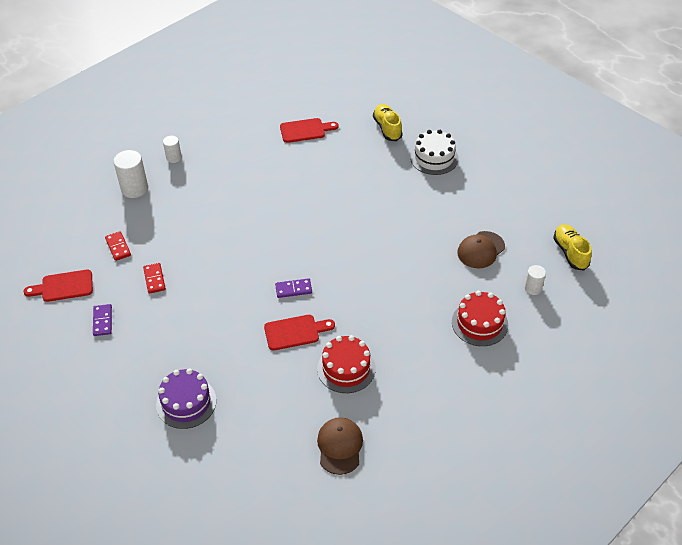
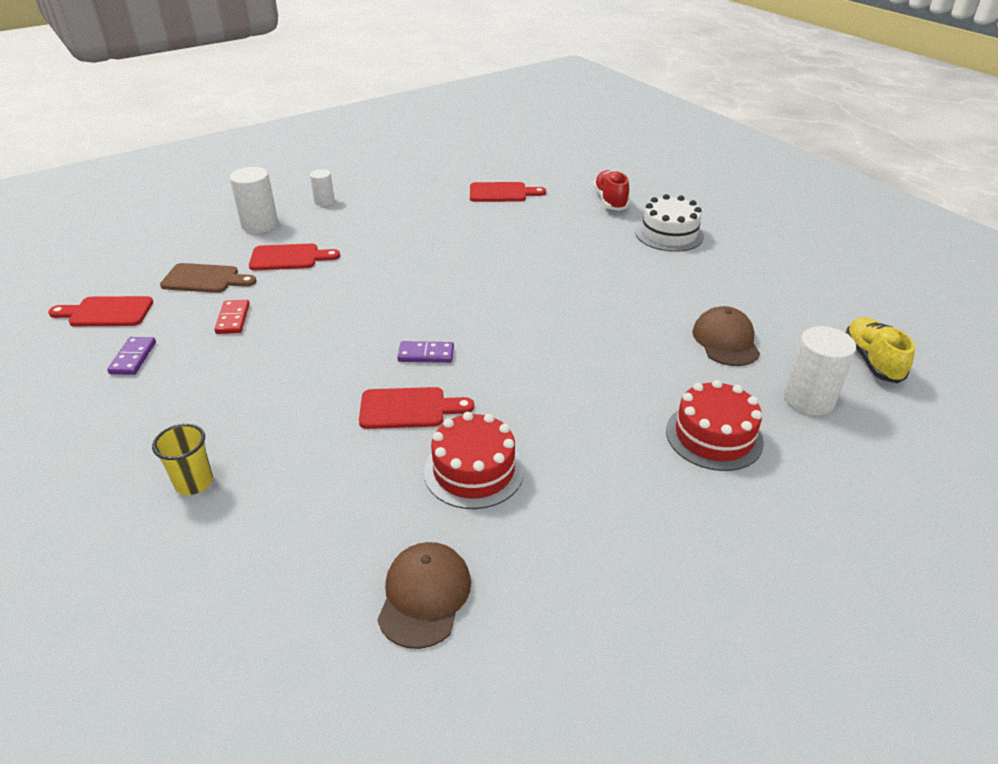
camera: 10 degrees right, 10 degrees down
(118, 247) = (205, 279): red domino -> brown cutting board
(170, 218) = (289, 258): none -> red cutting board
(186, 402) = (194, 483): purple cake -> yellow cup
(387, 128) = (610, 201): yellow shoe -> red shoe
(481, 250) = (725, 341): brown cap -> brown cap turned 120 degrees clockwise
(533, 288) = (808, 399): white cylinder -> white cylinder, size x1.70

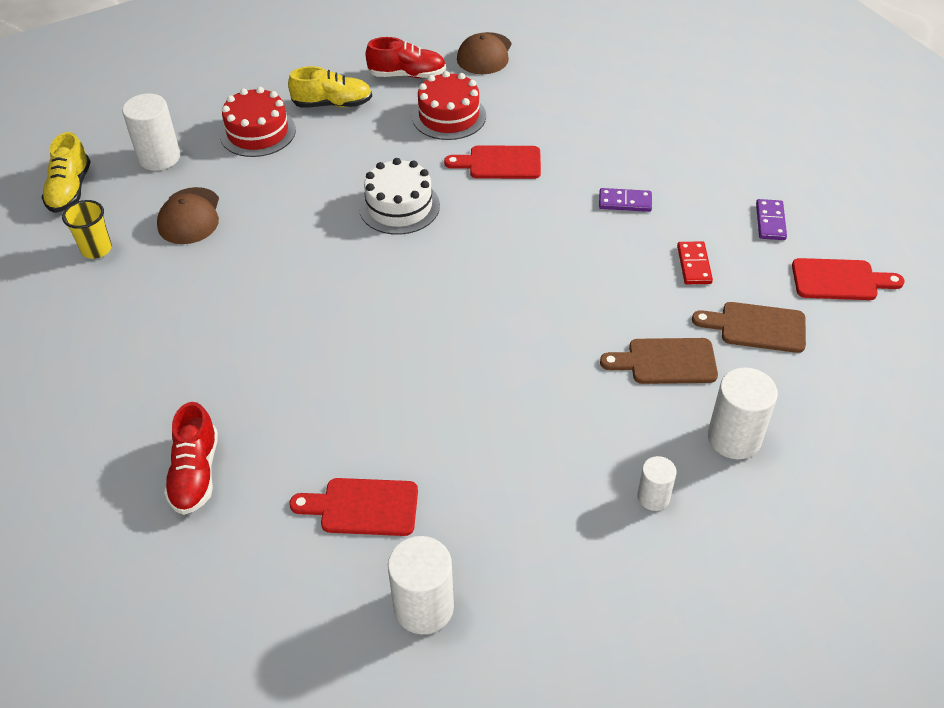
camera: 175 degrees left, 10 degrees up
(194, 483) = (654, 116): yellow cup -> yellow cup (96, 249)
(289, 258) = (666, 362): red cutting board -> brown cutting board
(426, 354) = (485, 214): purple domino -> purple domino (625, 202)
(461, 166) = (424, 607): none -> white cylinder
(544, 543) = (407, 75): none -> red shoe
(637, 483) = (333, 104): none -> yellow shoe
(669, 234) = (151, 385): white cake -> white cake (399, 206)

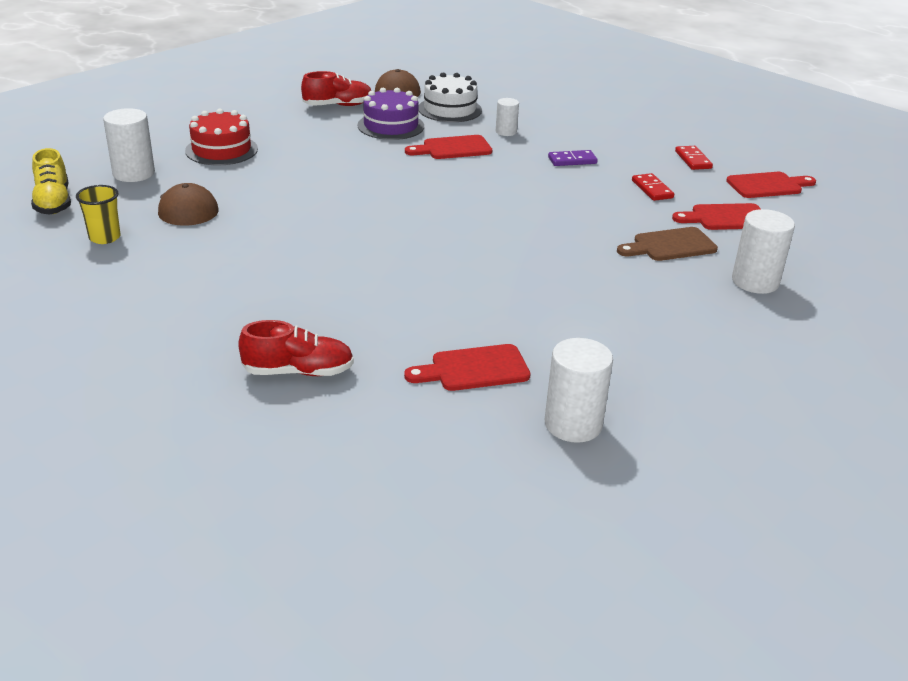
camera: 20 degrees left, 15 degrees down
(195, 473) = (298, 371): red shoe -> red shoe turned 75 degrees counterclockwise
(333, 104) = (281, 127): yellow shoe -> none
(399, 206) = (382, 181): white cake -> white cake (450, 109)
(449, 116) = (390, 126): red cake -> purple cake
(653, 497) = (717, 325): white cylinder -> white cylinder (506, 132)
(756, 327) = (726, 218): brown cutting board -> red cutting board
(770, 221) = (693, 160): purple domino -> red domino

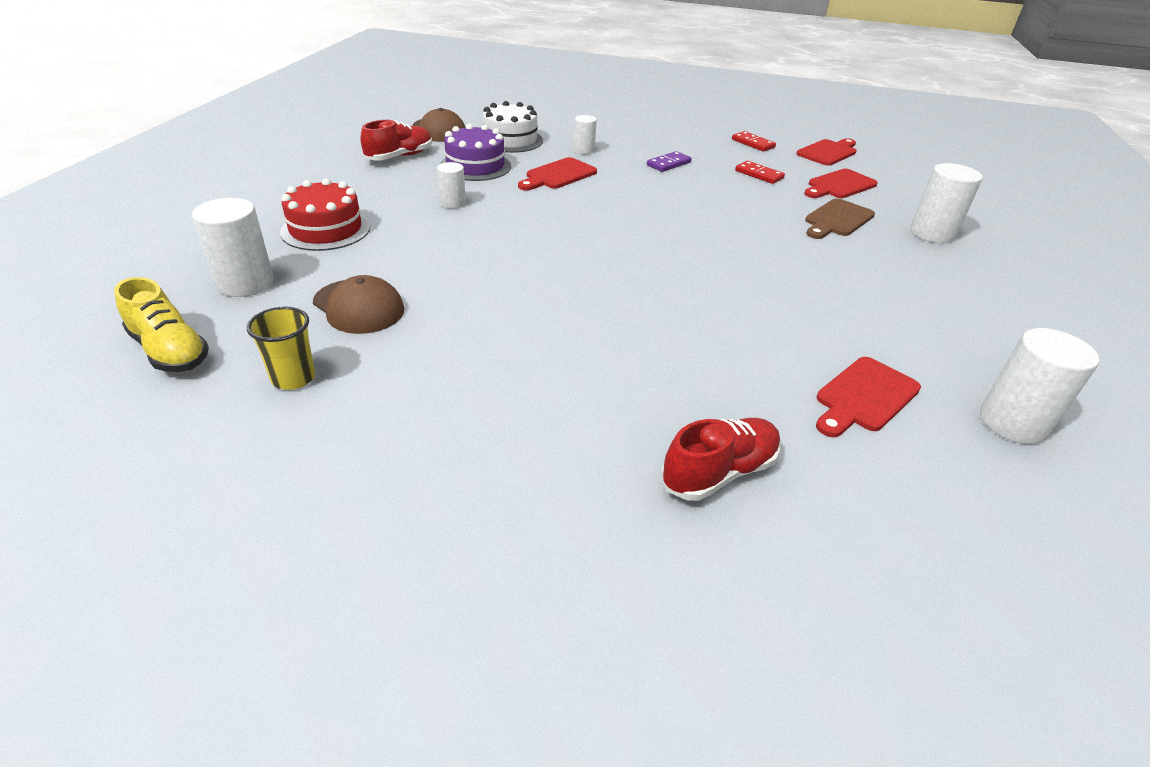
camera: 30 degrees left, 5 degrees up
(336, 152) = (453, 203): none -> white cylinder

